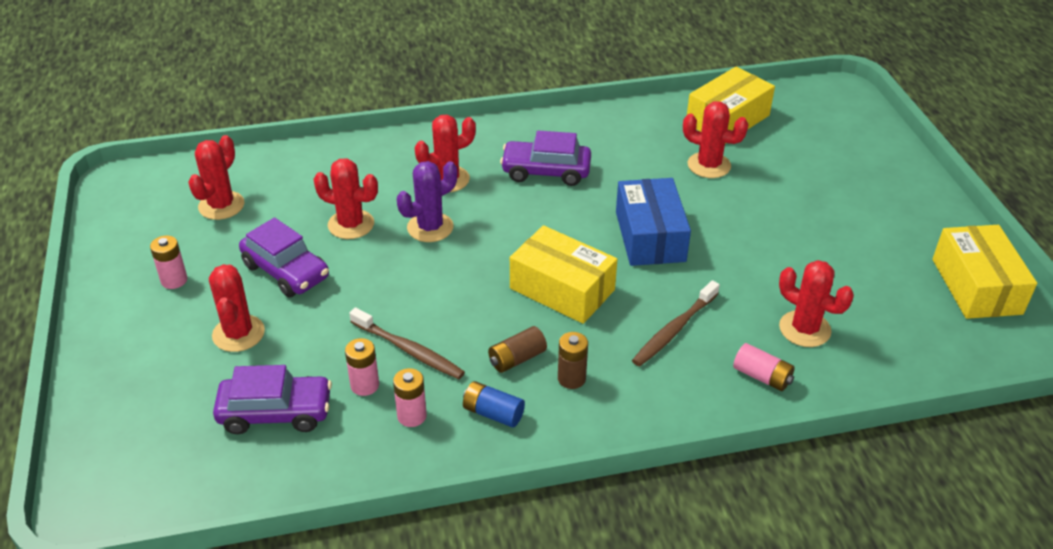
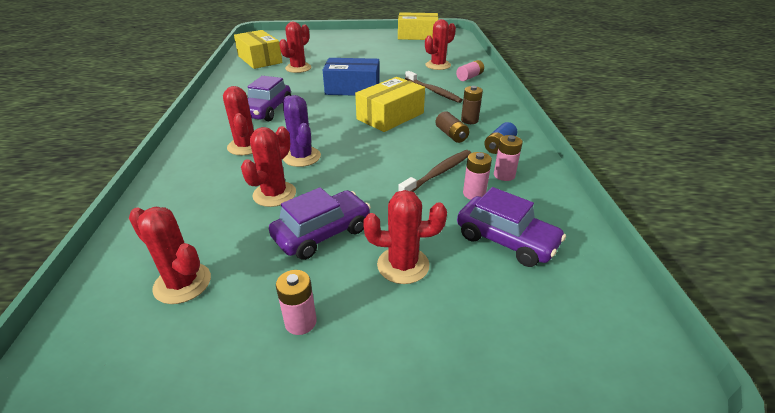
camera: 80 degrees left, 5 degrees down
(276, 413) = (506, 240): purple car -> purple car turned 120 degrees clockwise

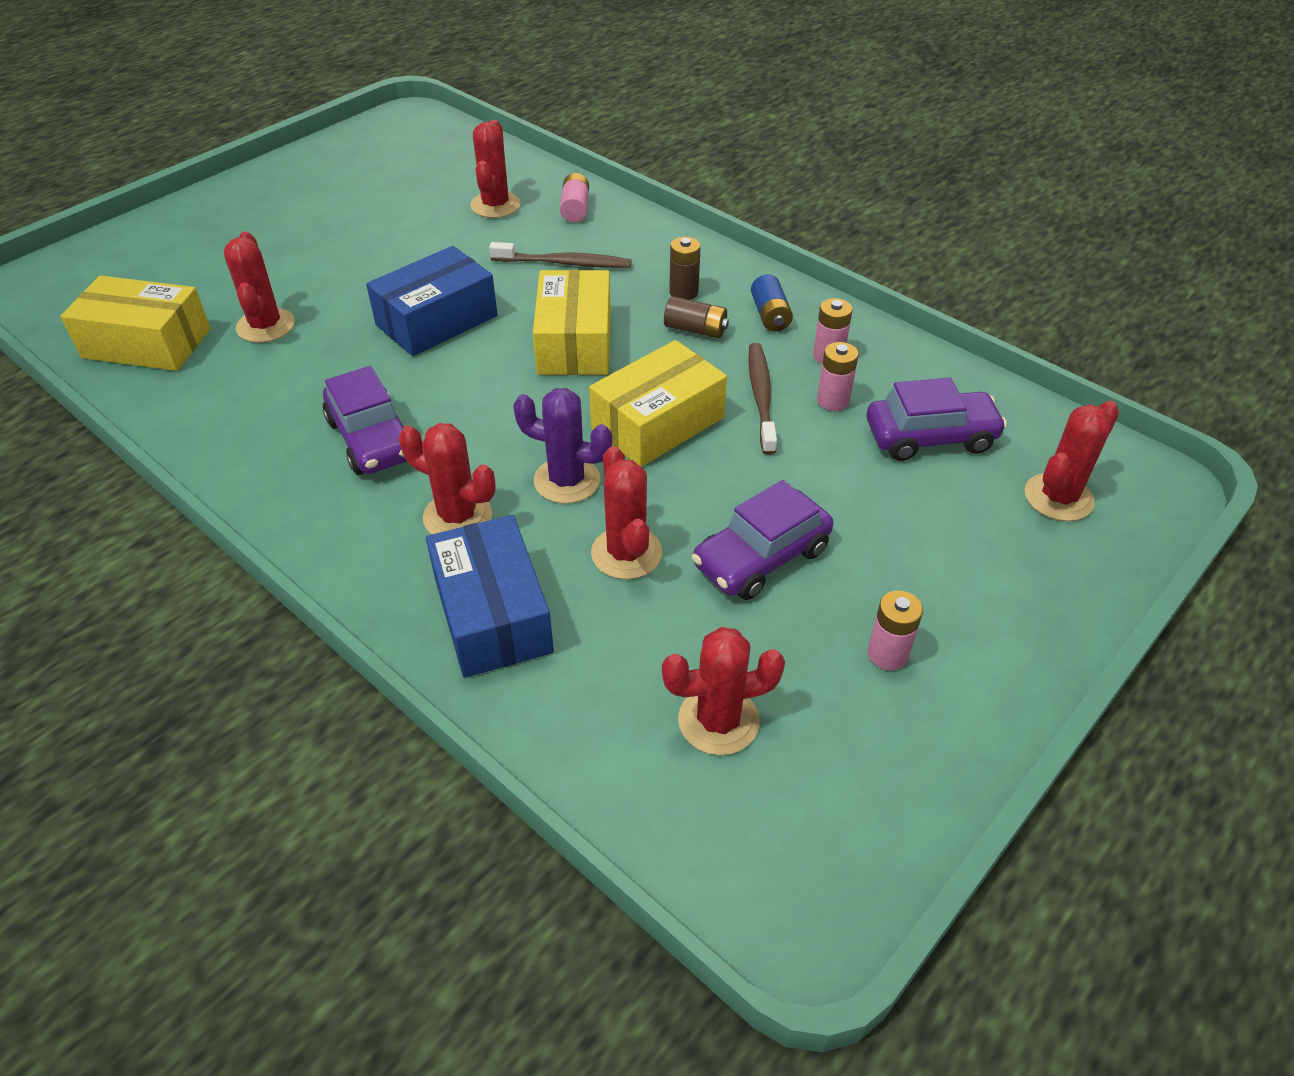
camera: 45 degrees left, 10 degrees up
(194, 182) = (492, 614): none -> blue box
(322, 233) = (761, 557): purple car -> purple car turned 135 degrees counterclockwise
(403, 265) = (885, 531): red cactus -> red cactus (1058, 497)
(417, 36) = (359, 148): yellow box -> yellow box (658, 423)

